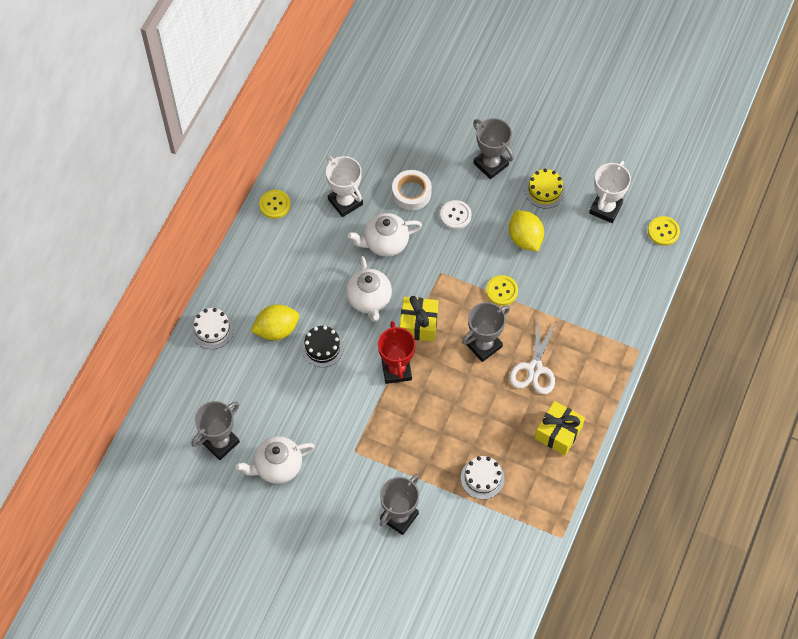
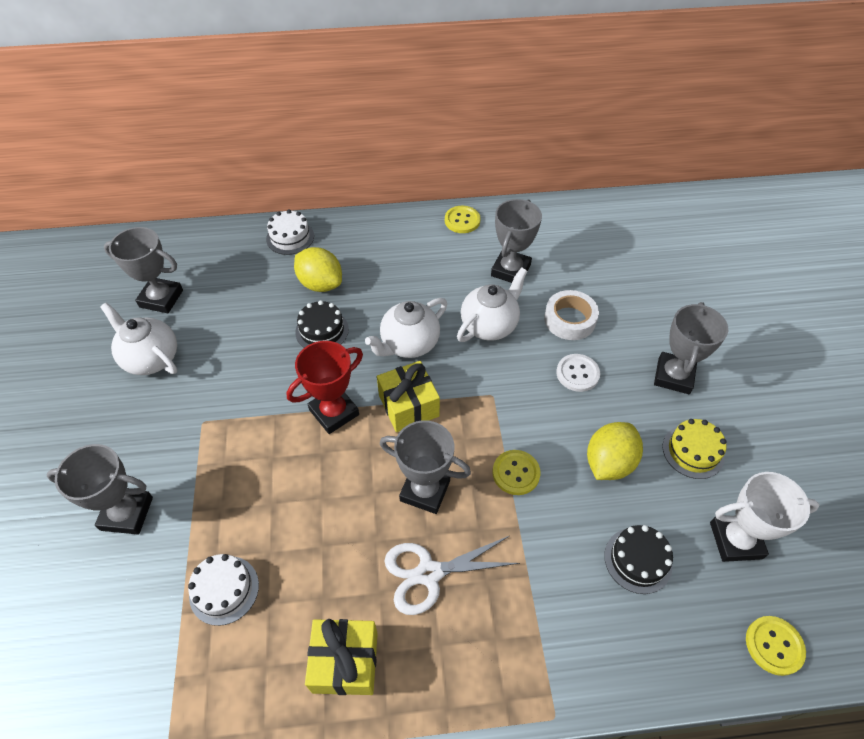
camera: 60 degrees right, 10 degrees down
(345, 202) = (510, 270): white trophy -> grey trophy
(385, 243) = (489, 325): white teapot -> white teapot turned 90 degrees clockwise
(588, 262) = (638, 560): none -> black cake

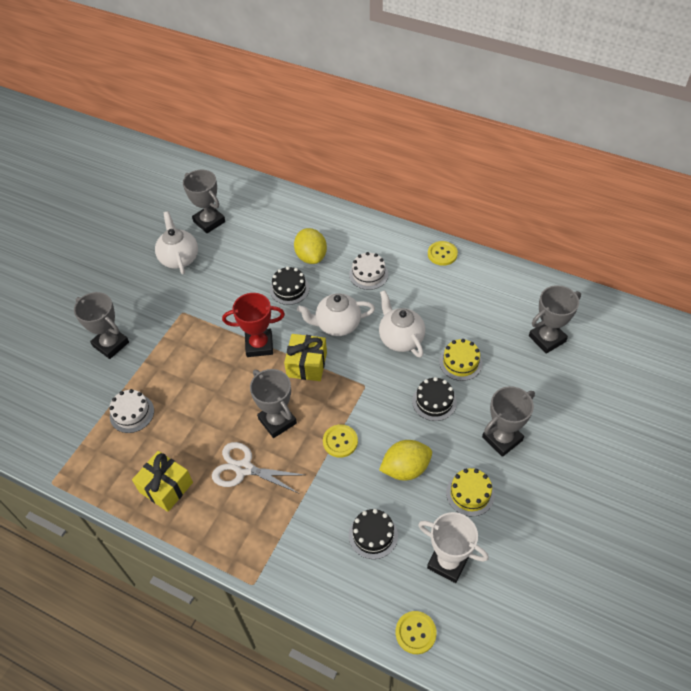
camera: 35 degrees right, 0 degrees up
(290, 237) = (315, 214): white cake -> white cake (368, 274)
(489, 325) = (400, 339): white teapot -> white teapot turned 105 degrees counterclockwise
(510, 270) = (447, 307): grey trophy -> grey trophy (547, 339)
(569, 320) = (460, 362): white tape -> yellow cake
(577, 373) = (434, 401): white button -> black cake

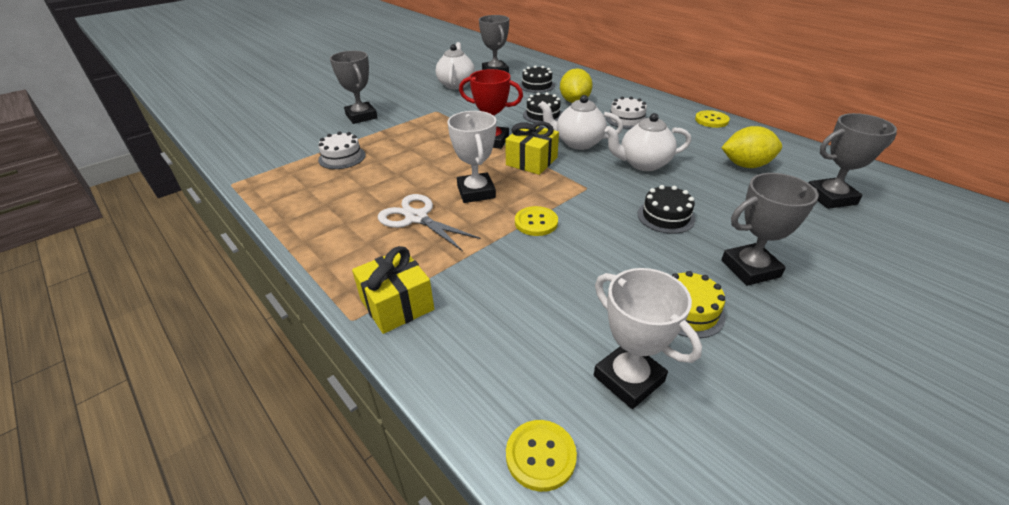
camera: 20 degrees right, 15 degrees down
(166, 487) = (328, 212): yellow gift -> yellow gift (397, 304)
(277, 421) = (476, 192): grey trophy -> white trophy
(373, 535) = (532, 316): black cake -> black cake (537, 85)
(400, 339) = (643, 164): white teapot -> white teapot turned 90 degrees counterclockwise
(405, 468) = (605, 264): yellow lemon -> yellow lemon (745, 165)
(460, 362) = (710, 194): yellow cake -> none

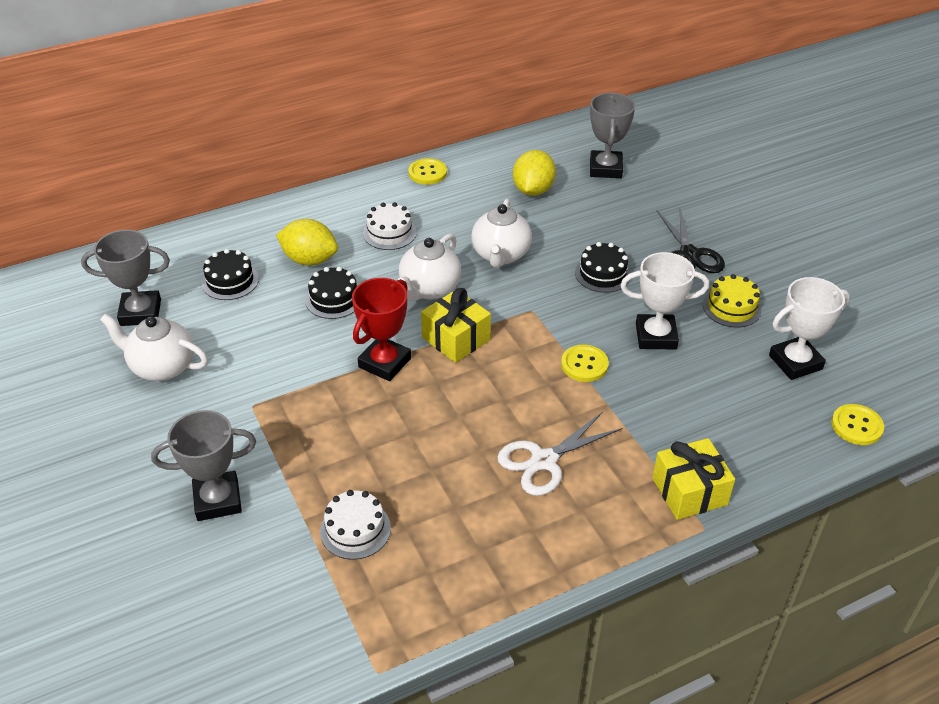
camera: 75 degrees left, 5 degrees up
(476, 192) = (507, 400): white trophy -> white trophy (656, 336)
(750, 268) = (689, 254): grey trophy -> black scissors

